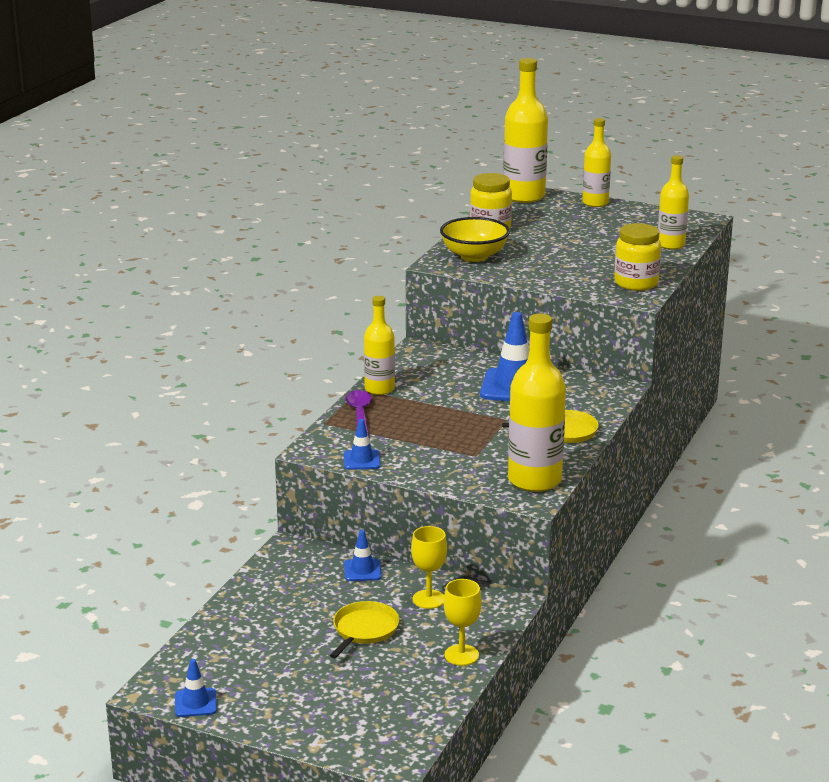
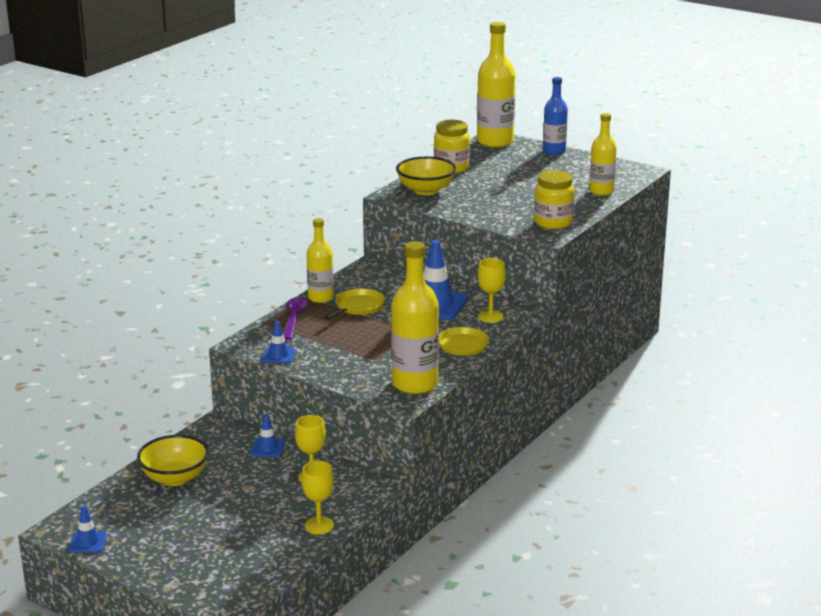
camera: 10 degrees right, 0 degrees up
(268, 615) = (175, 478): none -> yellow bowl
(364, 630) = (248, 497): yellow pan -> yellow pan (358, 307)
(583, 396) = (490, 316): none -> yellow goblet
(595, 203) = (554, 151): yellow bottle -> blue bottle

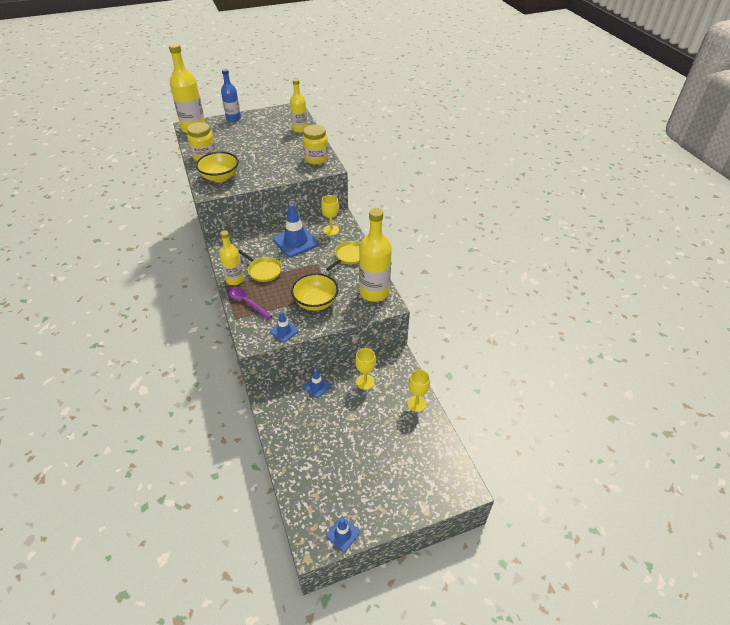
camera: 55 degrees left, 20 degrees up
(175, 478) = (308, 448): yellow bowl -> yellow bowl (316, 302)
(358, 307) = (263, 270): yellow pan -> yellow pan turned 150 degrees clockwise

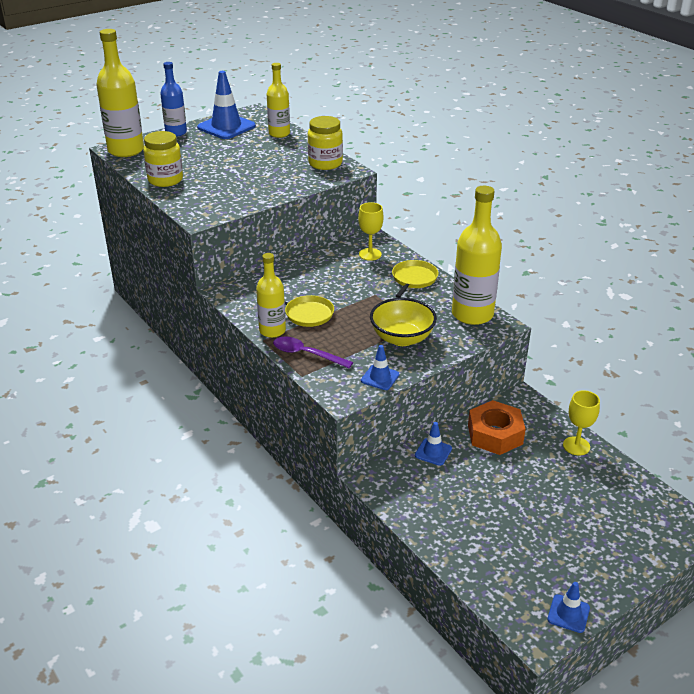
camera: 15 degrees left, 10 degrees down
(220, 177) = (205, 201): yellow bowl -> none
(295, 242) = (330, 274): blue traffic cone -> blue traffic cone (226, 127)
(365, 382) = (495, 434): yellow goblet -> orange nut

